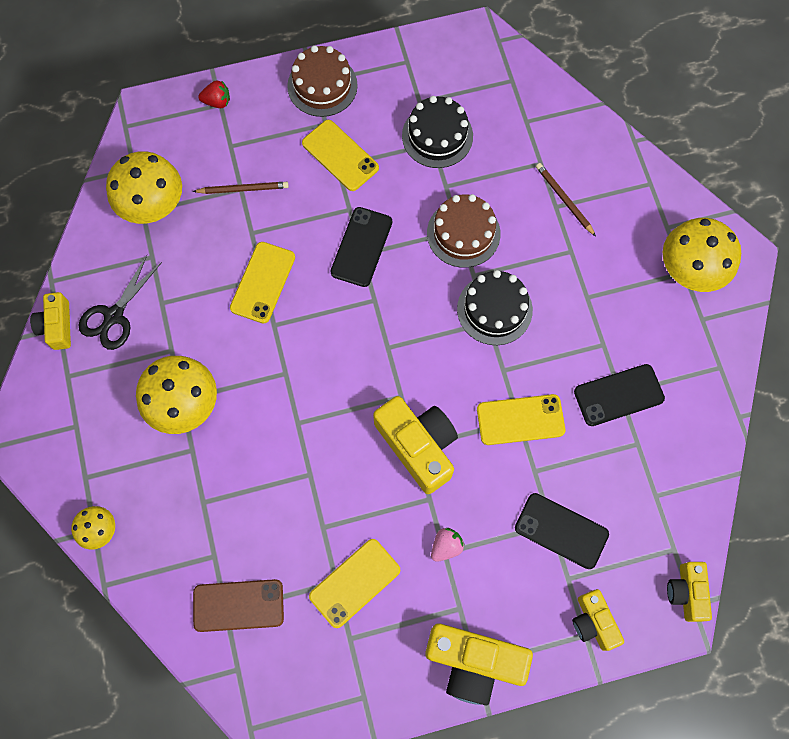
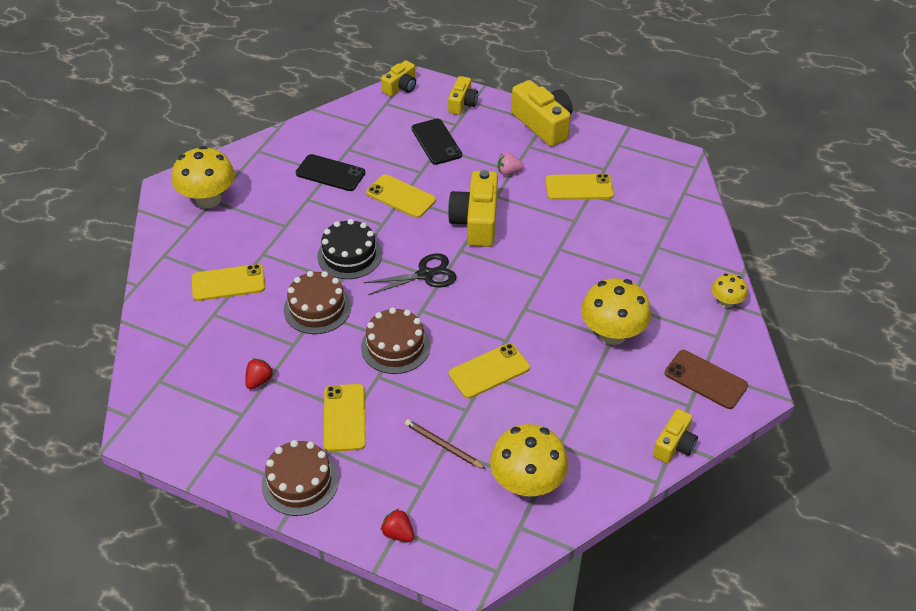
camera: 140 degrees left, 25 degrees down
(114, 316) = (622, 422): black scissors -> black scissors (425, 275)
(238, 605) = (660, 217): brown phone -> brown phone (705, 379)
(361, 247) = (395, 346): black phone -> brown cake
(437, 136) = (259, 381): black cake -> red strawberry
(564, 200) = (228, 283): brown pencil -> yellow phone

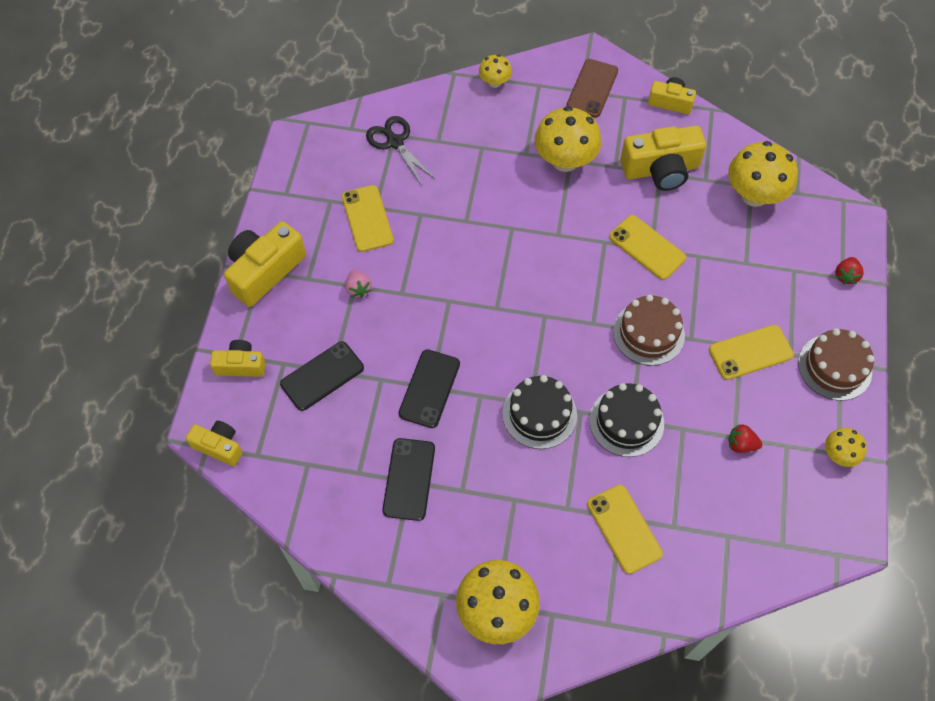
camera: 105 degrees left, 15 degrees up
(213, 452) = (839, 454): none -> yellow mushroom
(317, 308) = (626, 422): brown cake -> black cake
(401, 196) = (429, 388): yellow phone -> black phone
(425, 275) = (543, 332): black scissors -> black scissors (395, 142)
(443, 445) = (745, 264): brown pencil -> none
(476, 221) = (448, 303): yellow camera -> yellow camera (661, 169)

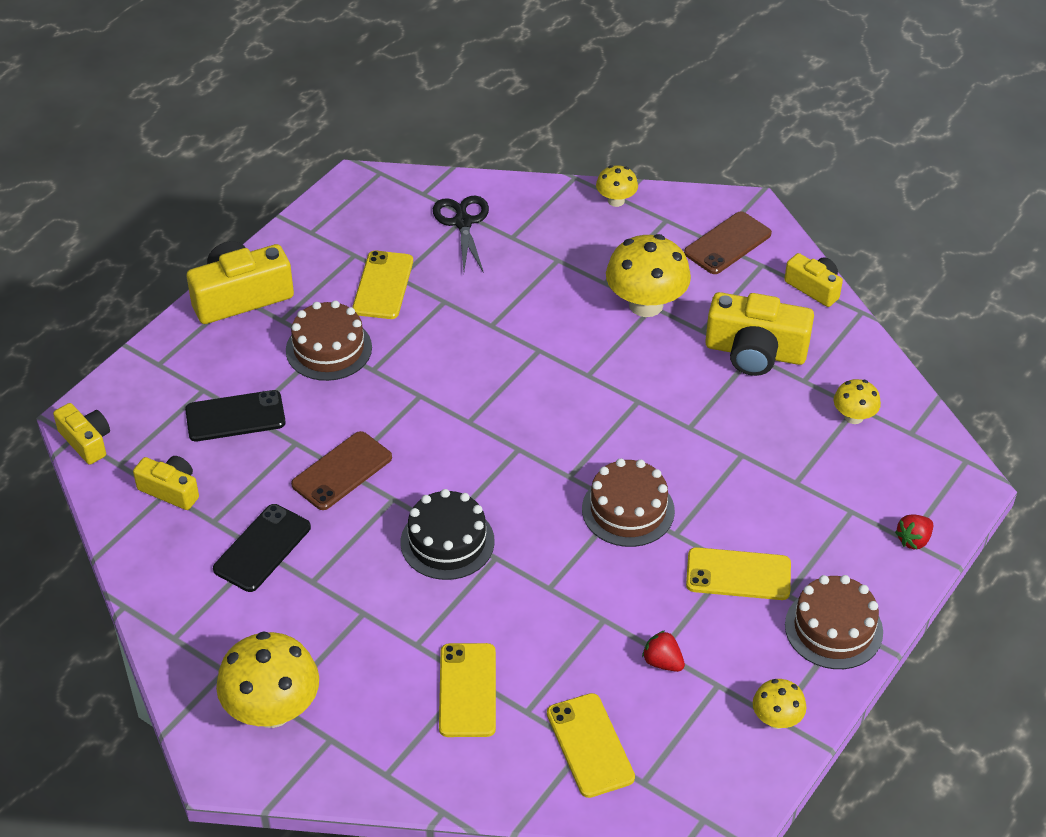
camera: 25 degrees right, 15 degrees down
(241, 365) = (157, 375): yellow camera -> yellow camera (171, 490)
(358, 289) = (328, 349): pink strawberry -> brown cake
(429, 388) = (342, 471): black phone -> brown phone
(626, 422) = (542, 587): black cake -> none
(647, 247) = (684, 424): yellow phone -> yellow phone (590, 745)
(754, 195) = (854, 417): yellow mushroom -> yellow mushroom, size x0.53

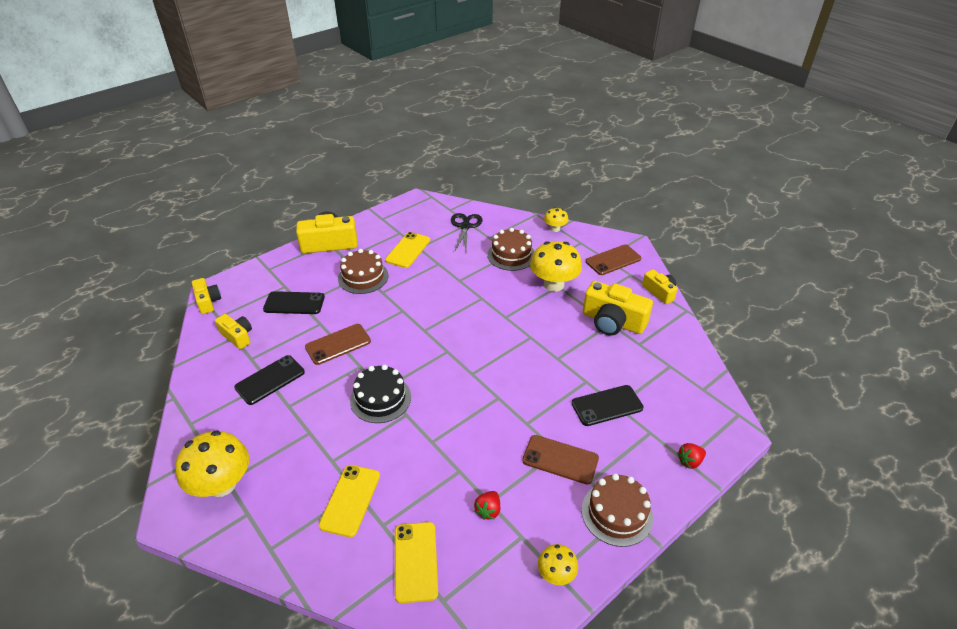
camera: 15 degrees right, 5 degrees down
(628, 510) = (501, 401): brown cake -> brown cake (511, 255)
(662, 662) = (488, 510): red strawberry -> red strawberry turned 120 degrees counterclockwise
(738, 574) = (560, 459): yellow phone -> brown phone
(781, 485) = (607, 405): none -> black phone
(854, 417) = (666, 372): yellow mushroom -> none

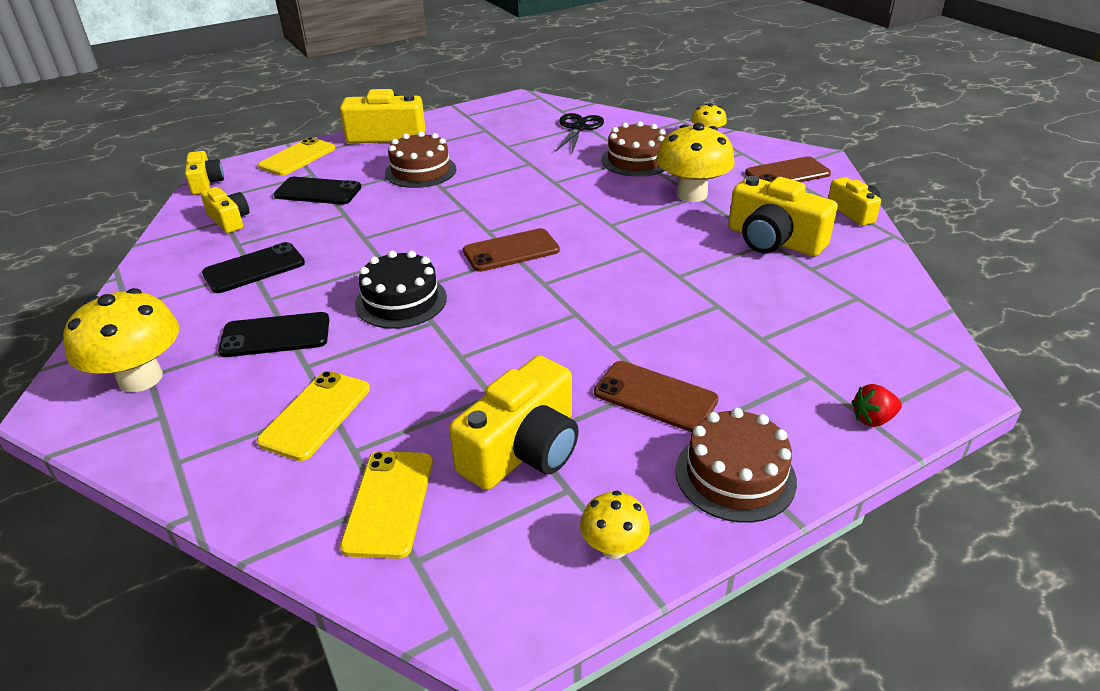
camera: 10 degrees right, 5 degrees down
(338, 344) = (361, 238): brown phone -> brown phone (511, 251)
(408, 250) = (491, 147): yellow phone -> yellow phone (297, 157)
(488, 510) = (523, 449): red strawberry -> yellow camera
(607, 405) = (745, 337): black phone -> black phone (275, 335)

